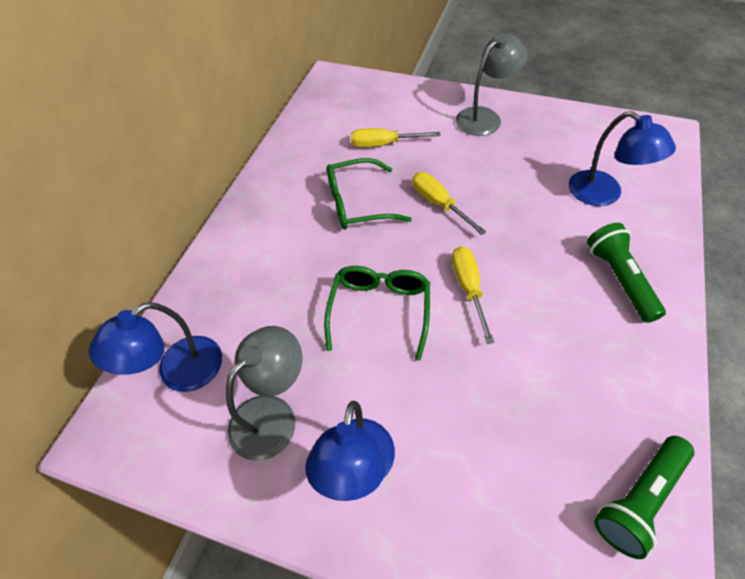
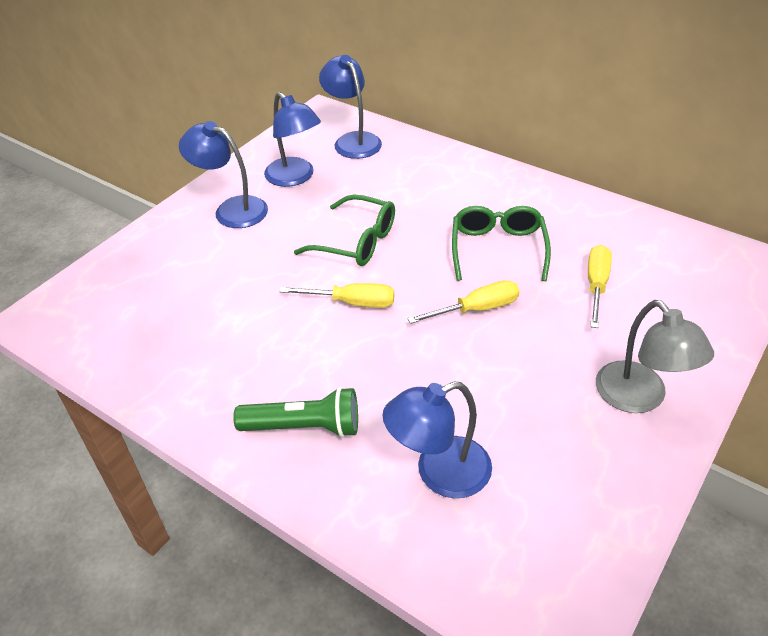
camera: 105 degrees right, 10 degrees down
(272, 415) = (295, 177): grey lamp -> blue lamp
(639, 499) = (109, 345): green flashlight -> none

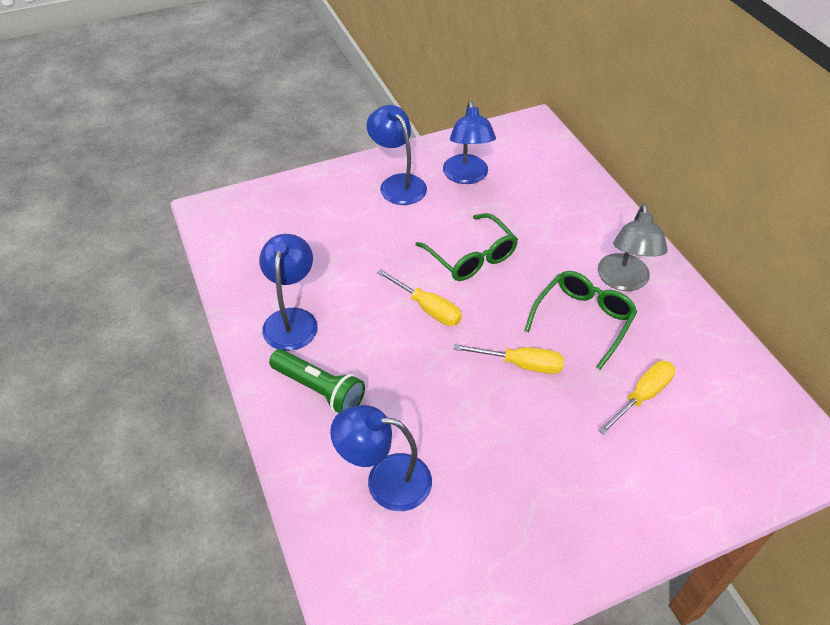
camera: 30 degrees right, 5 degrees up
(353, 140) = (540, 162): blue lamp -> blue lamp (292, 319)
(639, 398) = (592, 513): grey lamp -> grey lamp (623, 281)

